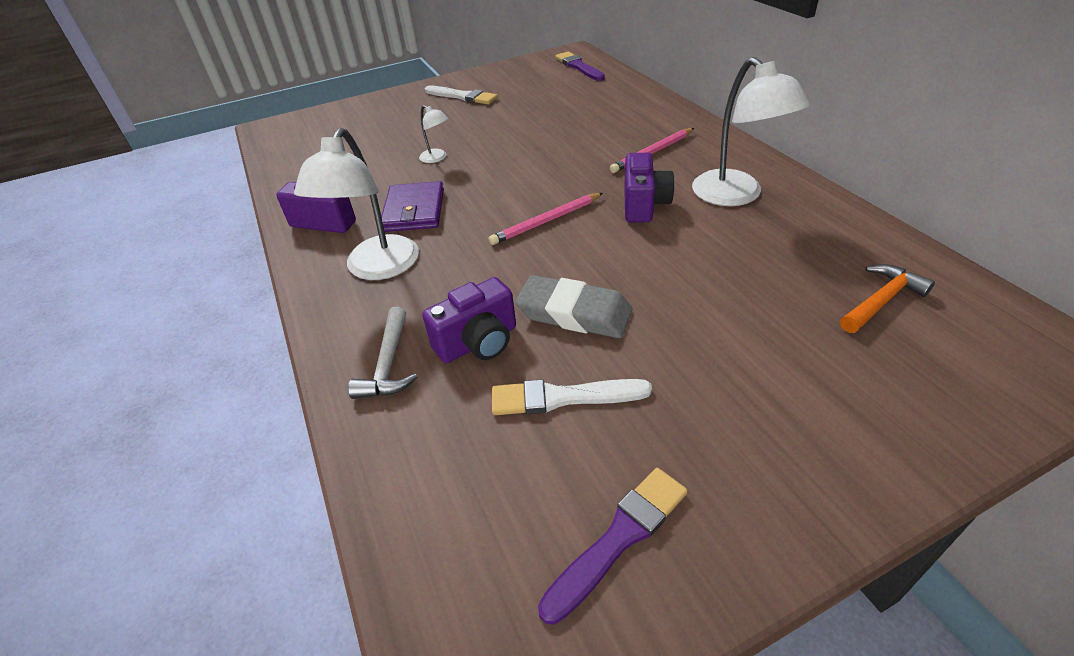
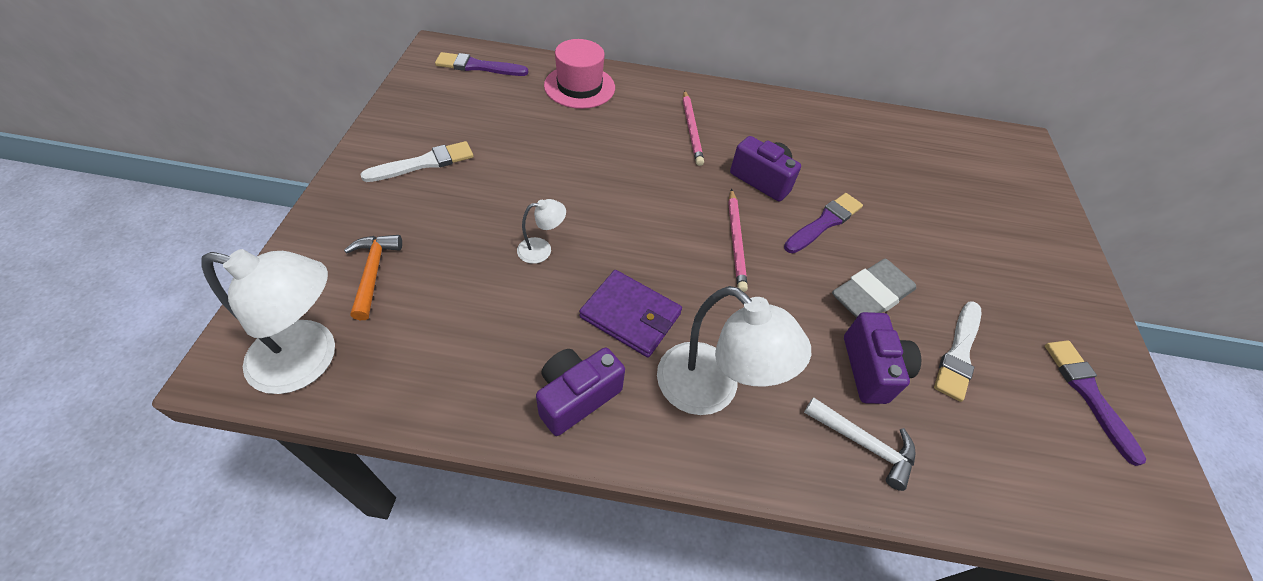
camera: 65 degrees left, 10 degrees up
(621, 98) = (579, 87): none -> pink hat
(637, 255) = (824, 223): none -> purple brush
(735, 196) = (792, 135): white lamp -> white lamp (309, 360)
(881, 301) = (945, 162): orange hammer -> orange hammer (373, 272)

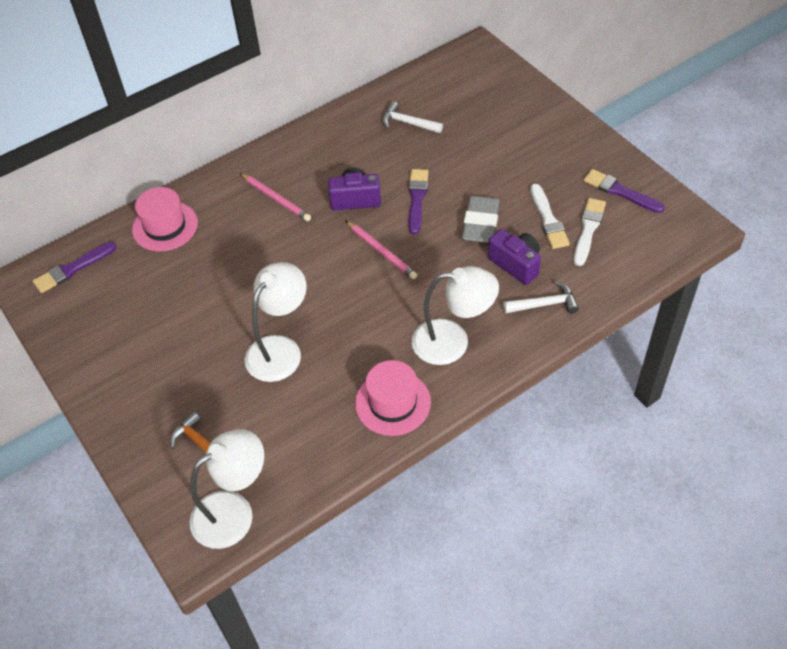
camera: 35 degrees left, 0 degrees up
(424, 163) = (136, 362): white brush -> white brush (588, 229)
(542, 249) = (280, 349): white lamp -> white lamp, size x2.09
(576, 397) = (393, 403): purple camera -> pink hat
(630, 315) = (372, 341): purple wallet -> none
(884, 155) = (408, 123): none -> white hammer

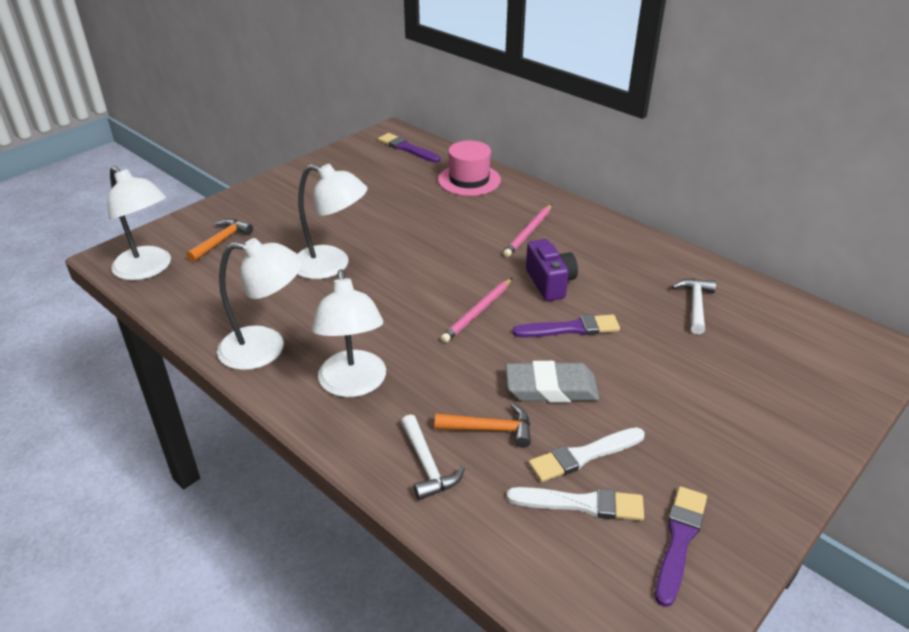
camera: 75 degrees right, 15 degrees down
(393, 403) = (266, 349): pink hat -> white lamp
(516, 264) = (490, 429): purple camera -> orange hammer

